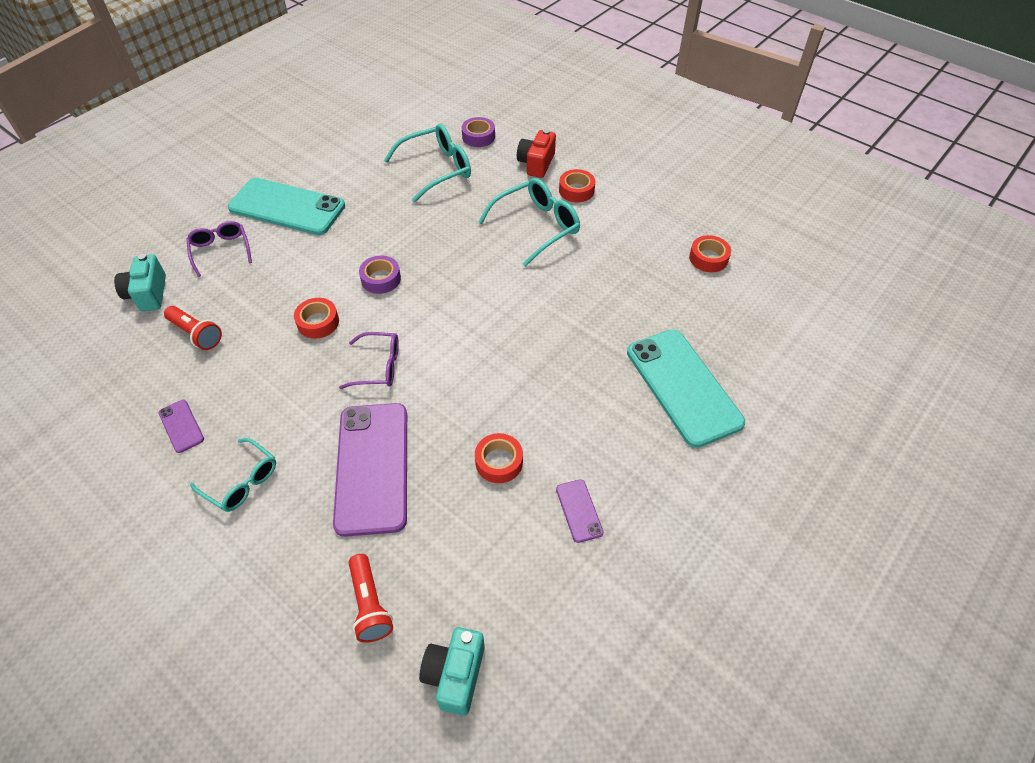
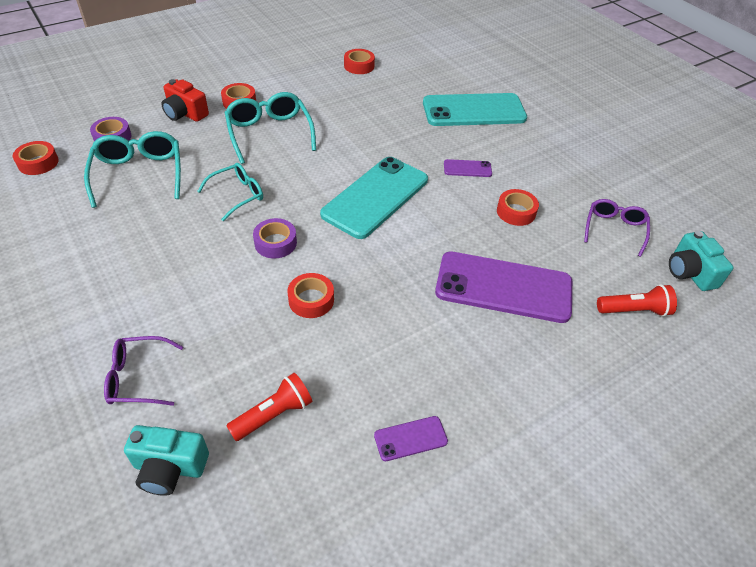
camera: 75 degrees left, 5 degrees down
(241, 481) = (497, 387): turquoise glasses -> turquoise glasses (237, 195)
(287, 207) = (103, 302): turquoise phone -> turquoise phone (375, 197)
(378, 366) = (390, 264): purple glasses -> purple glasses (614, 229)
(427, 114) = (38, 163): none -> red tape
(455, 674) = (690, 272): turquoise camera -> turquoise camera turned 45 degrees clockwise
(579, 510) = (566, 183): purple phone -> purple phone (467, 168)

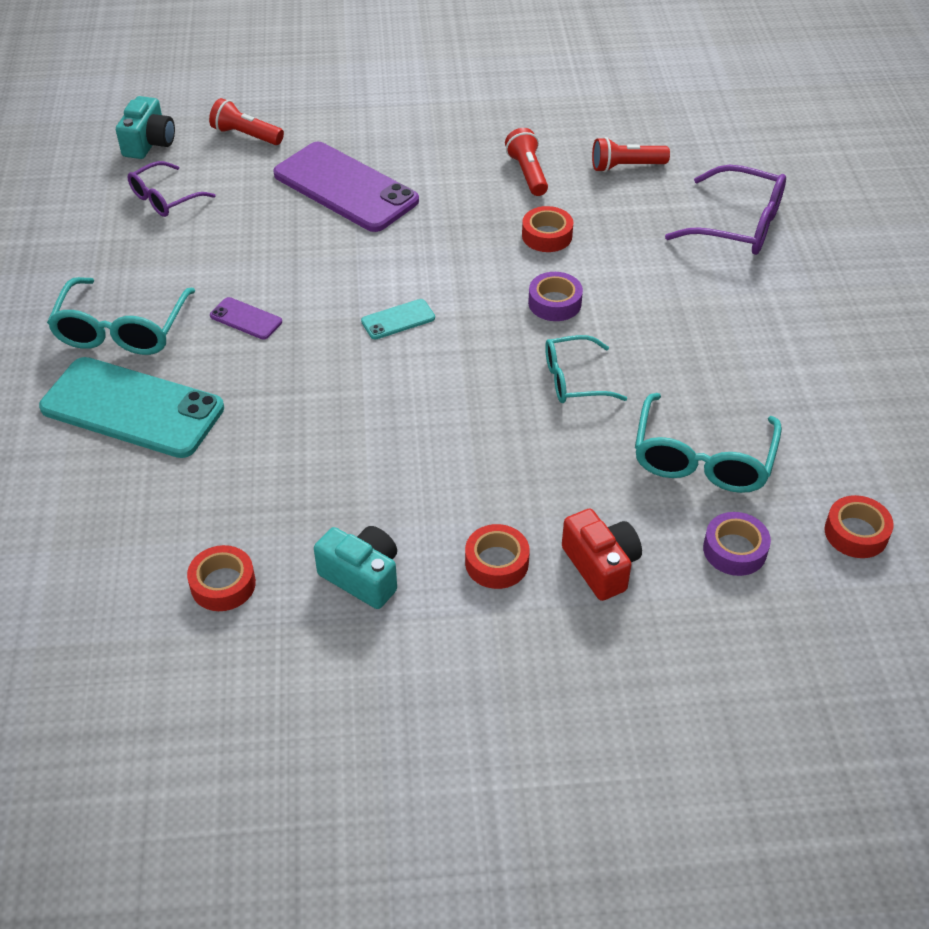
camera: 150 degrees left, 0 degrees up
(138, 377) = (737, 225): purple glasses -> purple glasses, size x1.55
(169, 468) = (721, 161): turquoise camera -> turquoise camera (362, 576)
(269, 133) = (480, 471): turquoise glasses -> turquoise glasses (122, 329)
(365, 365) = (527, 173): none -> red flashlight
(375, 197) = (398, 320): turquoise phone -> turquoise phone, size x0.43
(410, 438) = (524, 123): purple phone -> none
(516, 212) = (248, 249): red tape -> none

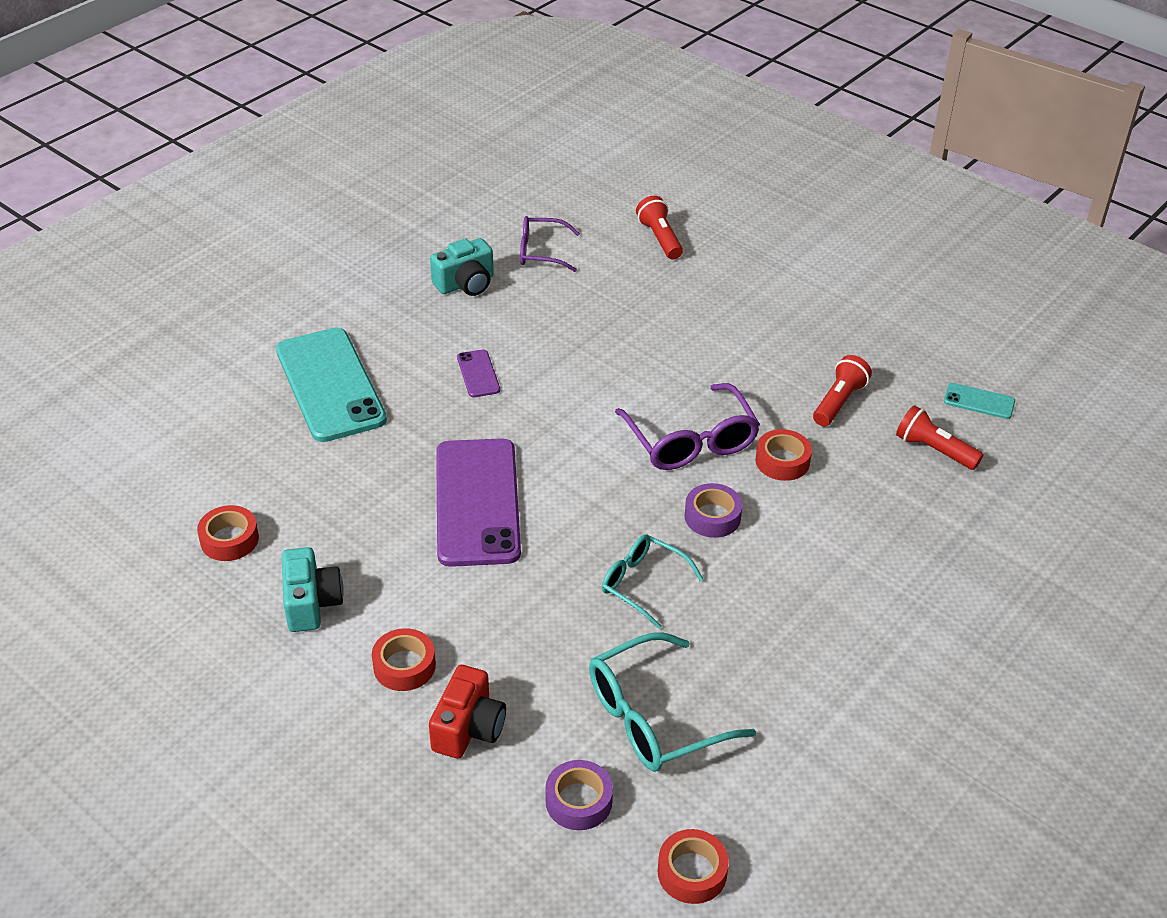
camera: 45 degrees right, 5 degrees down
(122, 329) = (393, 327): turquoise glasses -> none
(149, 143) = (584, 204): turquoise camera -> turquoise camera (466, 284)
(345, 187) = (678, 323): purple phone -> purple phone (477, 502)
(398, 320) = (578, 447): turquoise phone -> turquoise phone (979, 401)
(737, 225) = (965, 563): purple glasses -> purple glasses (690, 440)

